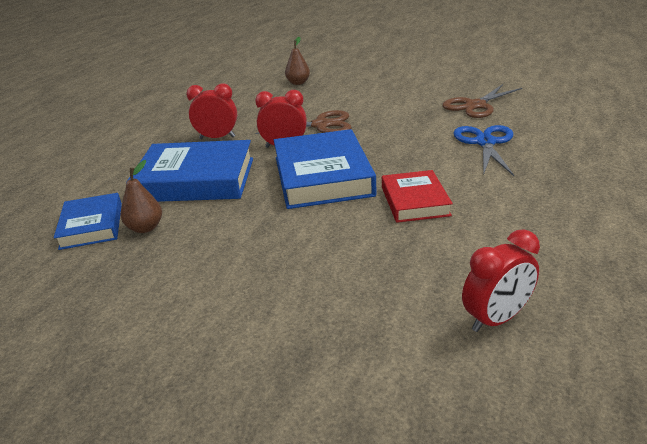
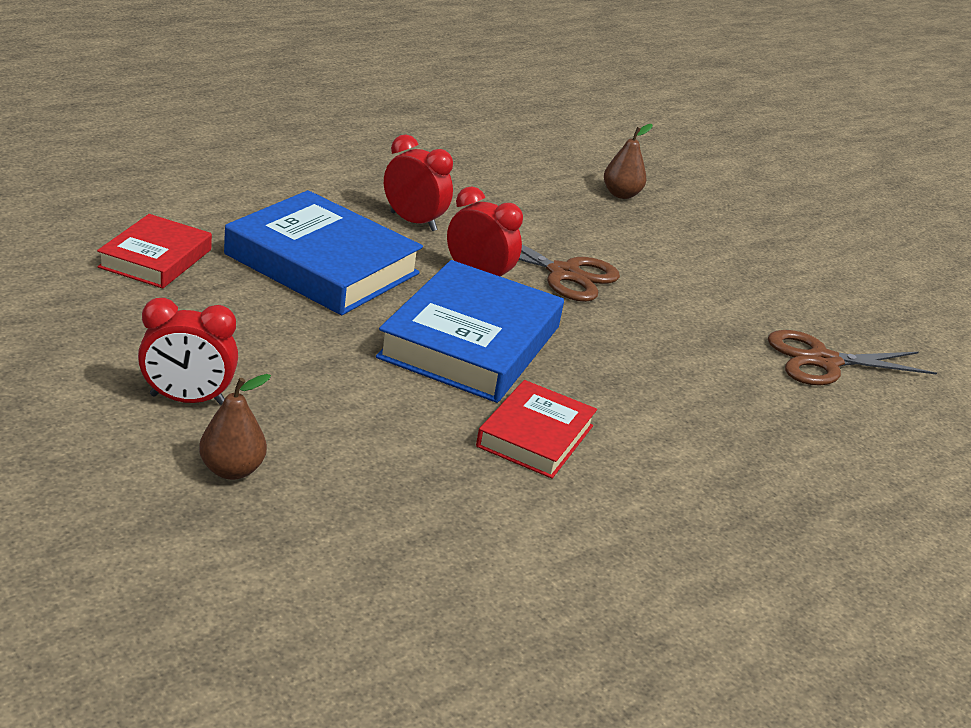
camera: 25 degrees right, 0 degrees up
(92, 226) = (156, 258): blue book -> red book
(145, 228) = (204, 292): brown pear -> brown pear (232, 470)
(485, 142) = (748, 419): blue scissors -> none
(496, 319) = (429, 607): red clock -> red clock (187, 399)

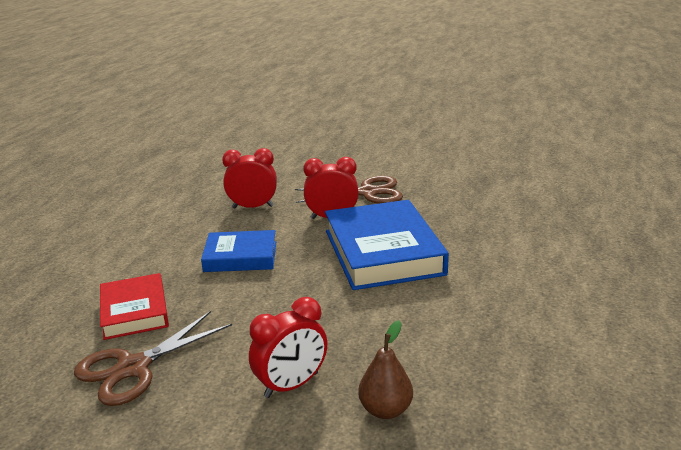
camera: 30 degrees left, 5 degrees down
(322, 264) = (240, 257): blue book -> blue book, size x0.58
(535, 436) = (490, 280): red book -> none
(621, 194) = (329, 142): brown pear -> none
(823, 361) = (532, 171): brown scissors -> brown scissors (133, 367)

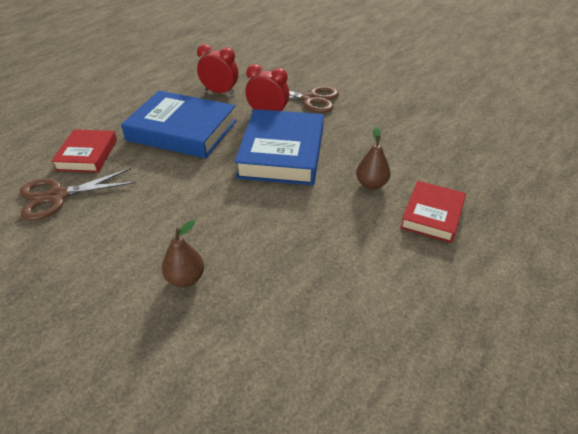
camera: 20 degrees right, 15 degrees up
(240, 257) = (182, 131): blue book -> blue book, size x1.72
(291, 385) = (140, 240): red clock -> none
(508, 259) = (371, 184): none -> brown pear
(594, 272) = (432, 215): none -> red book

